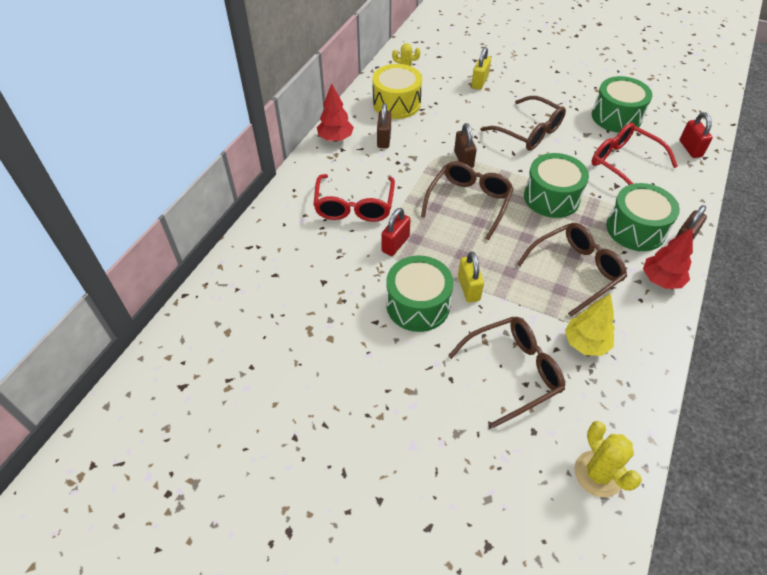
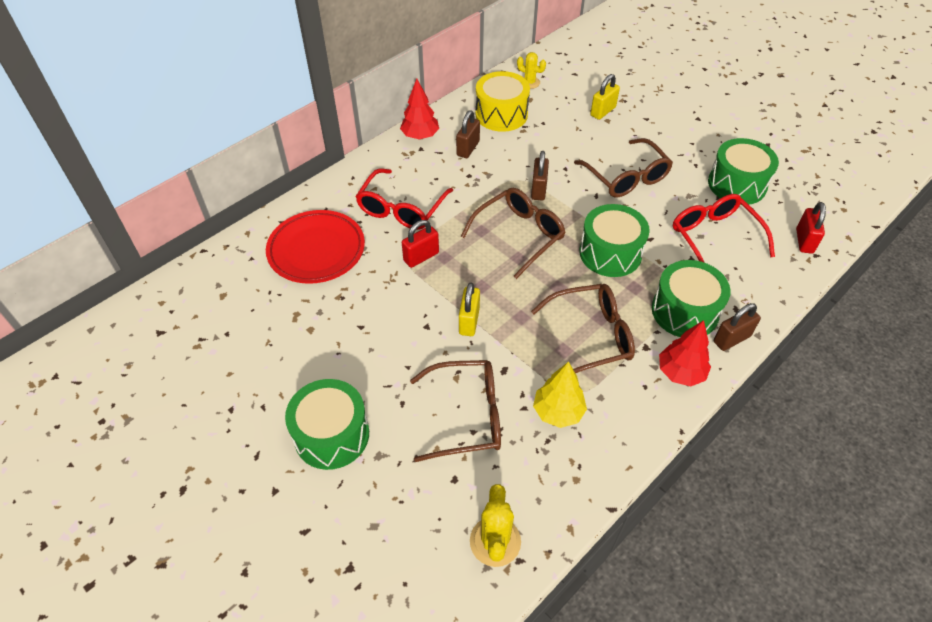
camera: 20 degrees right, 0 degrees up
(296, 264) = (316, 250): none -> red plate
(418, 305) = (410, 322): green drum -> green drum (331, 435)

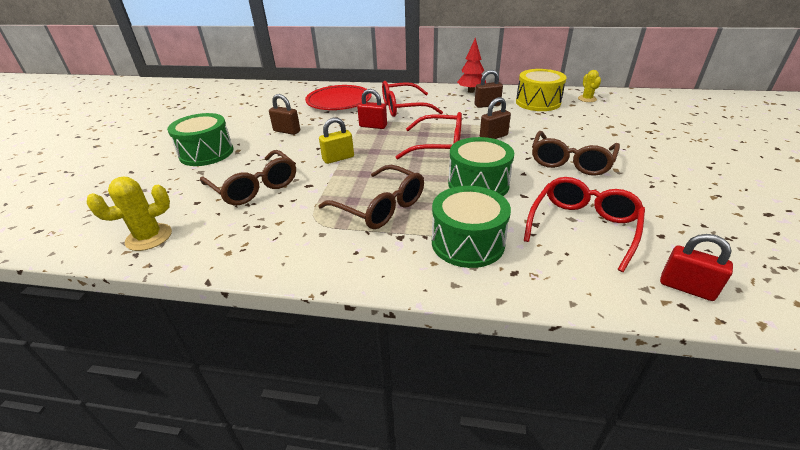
camera: 55 degrees right, 15 degrees down
(519, 235) = (439, 146): brown glasses -> red glasses
(558, 412) = (289, 220): yellow tree -> none
(603, 111) = (619, 129): yellow padlock -> none
(680, 373) = (392, 266): red tree -> none
(731, 339) = (471, 283): brown padlock -> brown padlock (287, 131)
(737, 184) = (675, 215): green drum -> none
(804, 241) = (686, 288): red padlock -> red padlock turned 60 degrees clockwise

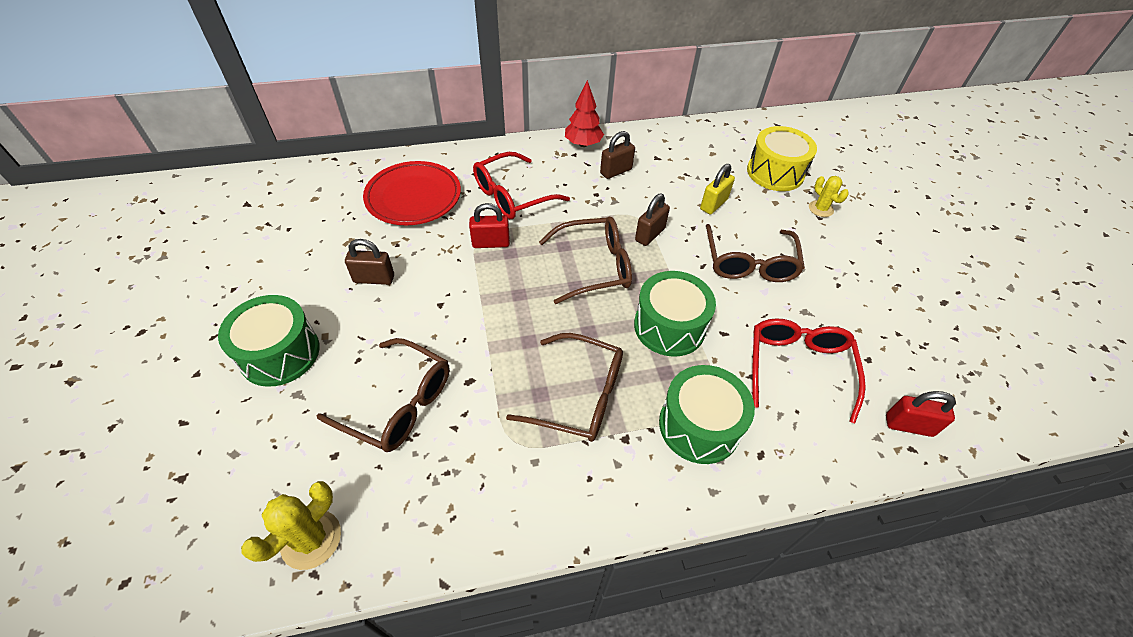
camera: 25 degrees left, 15 degrees up
(338, 158) = (479, 320): yellow padlock -> yellow padlock (713, 204)
(439, 146) = (595, 266): red glasses -> brown glasses
(538, 102) = (673, 155): yellow drum -> yellow drum (775, 172)
(587, 99) = (724, 139): yellow cactus -> yellow cactus (820, 209)

